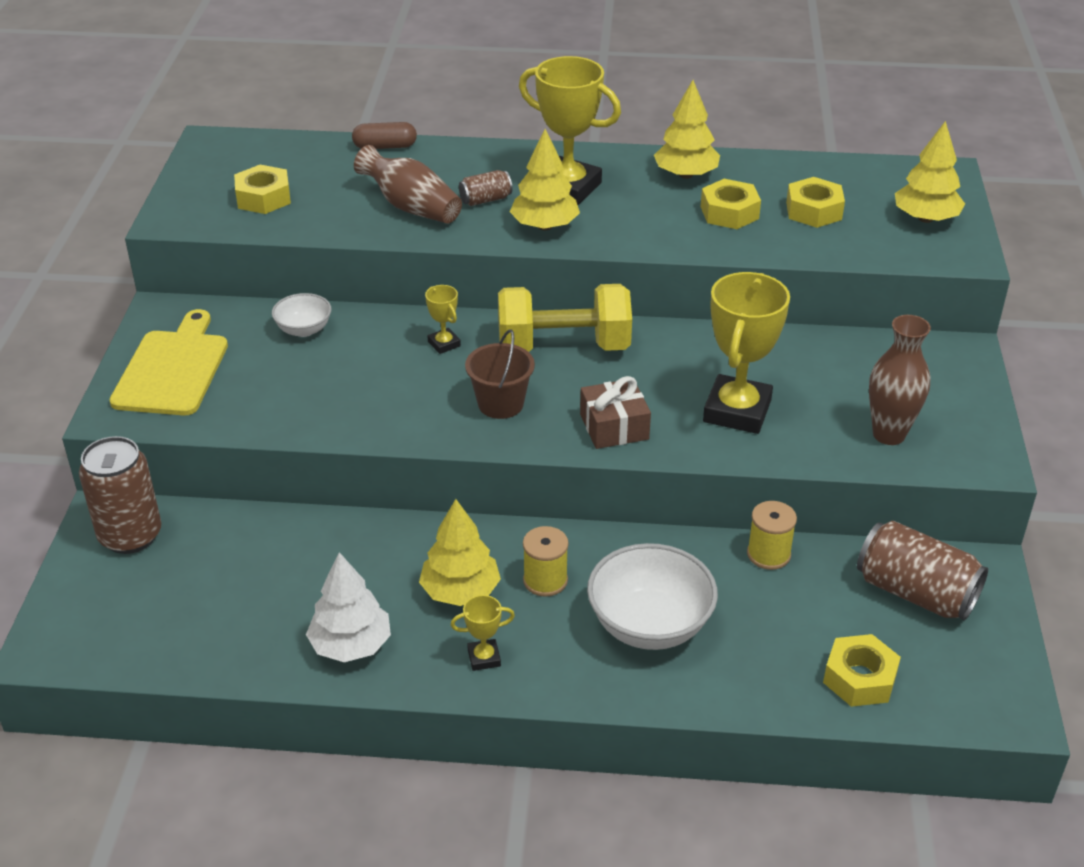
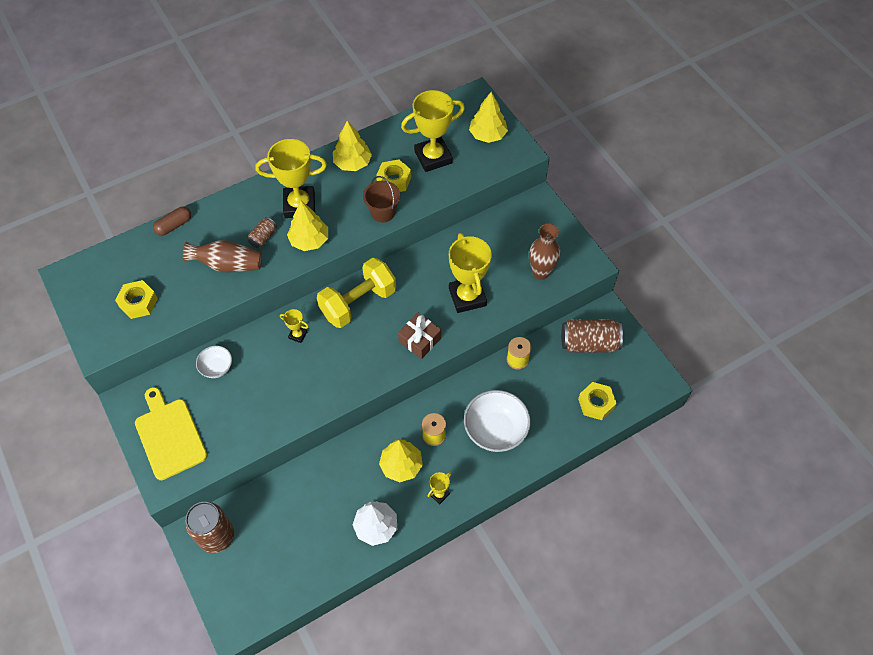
camera: 35 degrees left, 20 degrees up
(500, 404) = (356, 357): brown bucket -> brown bucket (383, 212)
(813, 211) = (433, 157): yellow nut -> yellow trophy

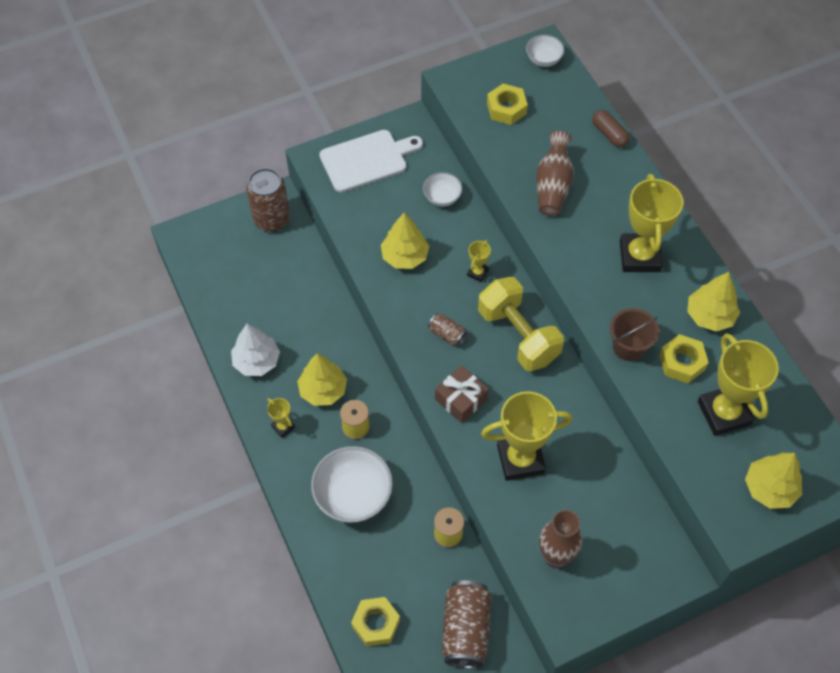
camera: 95 degrees right, 0 degrees up
(82, 276) = (543, 59): none -> white bowl
(169, 435) = (367, 160): yellow cutting board -> white cutting board
(263, 237) = (591, 219): brown can -> brown can (447, 334)
(309, 240) = (585, 266): yellow tree -> yellow tree (405, 256)

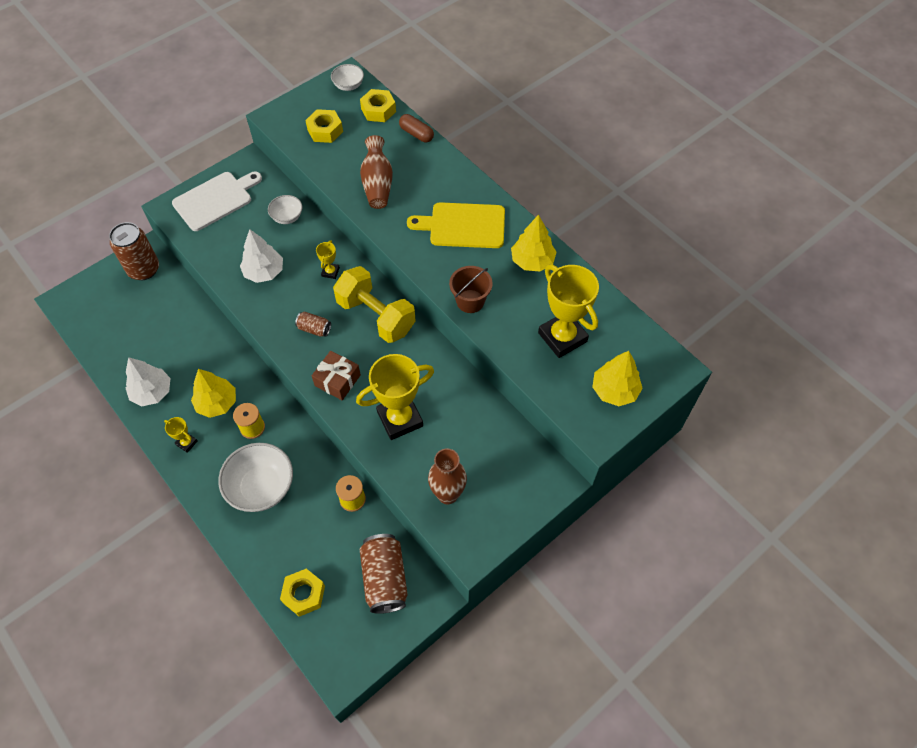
camera: 15 degrees left, 0 degrees up
(405, 256) = (264, 272): yellow tree -> white tree
(639, 256) = (463, 226): yellow trophy -> yellow cutting board
(682, 362) = (518, 304): yellow nut -> yellow nut (378, 110)

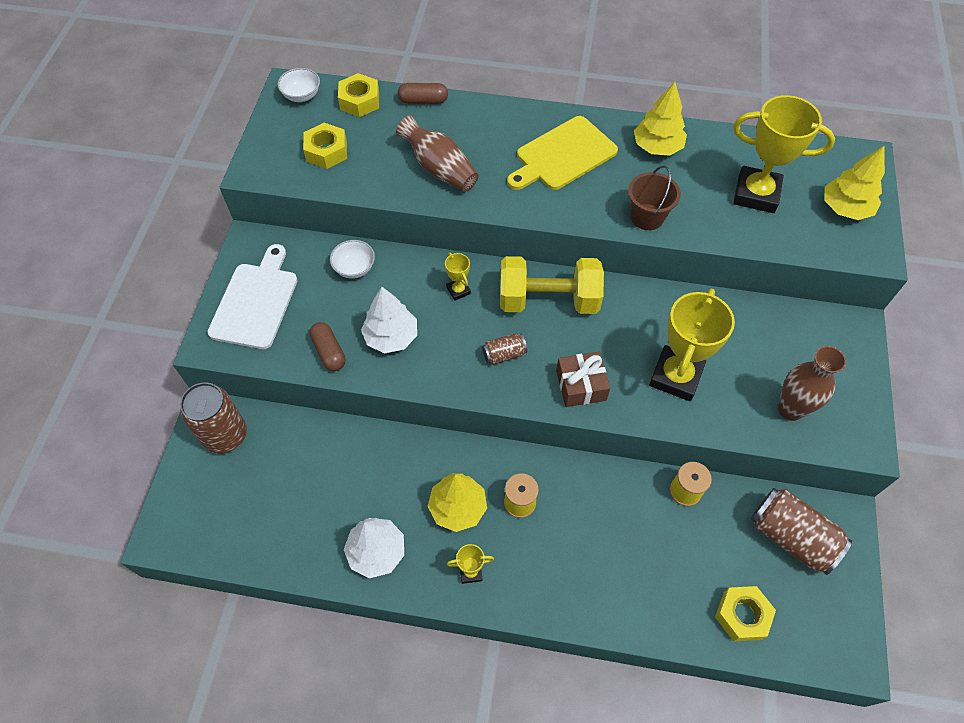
camera: 40 degrees left, 0 degrees up
(223, 256) = (329, 352): none -> brown capsule
(261, 487) = (592, 551): white bowl -> none

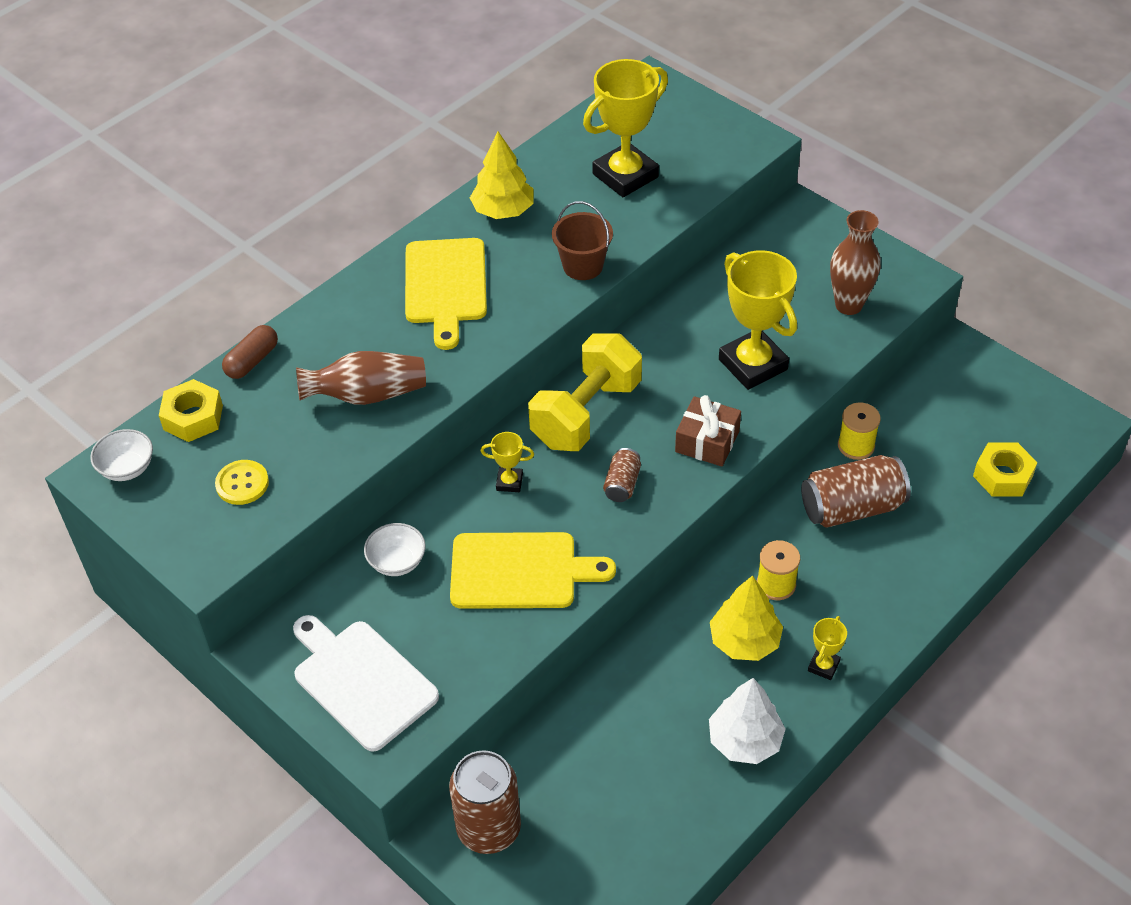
camera: 55 degrees left, 10 degrees down
(326, 151) = (242, 483): yellow nut -> yellow button
(329, 352) = (493, 639): brown capsule -> none
(391, 337) = (520, 571): white tree -> yellow cutting board
(791, 537) = (953, 396): brown can -> brown can (852, 507)
(845, 208) = (694, 128): yellow tree -> none

